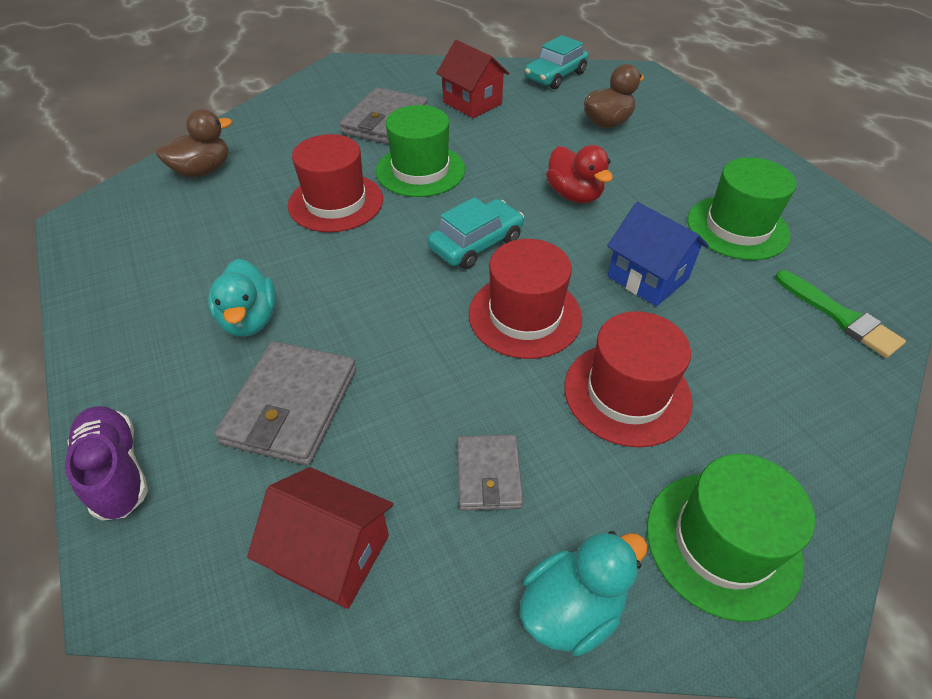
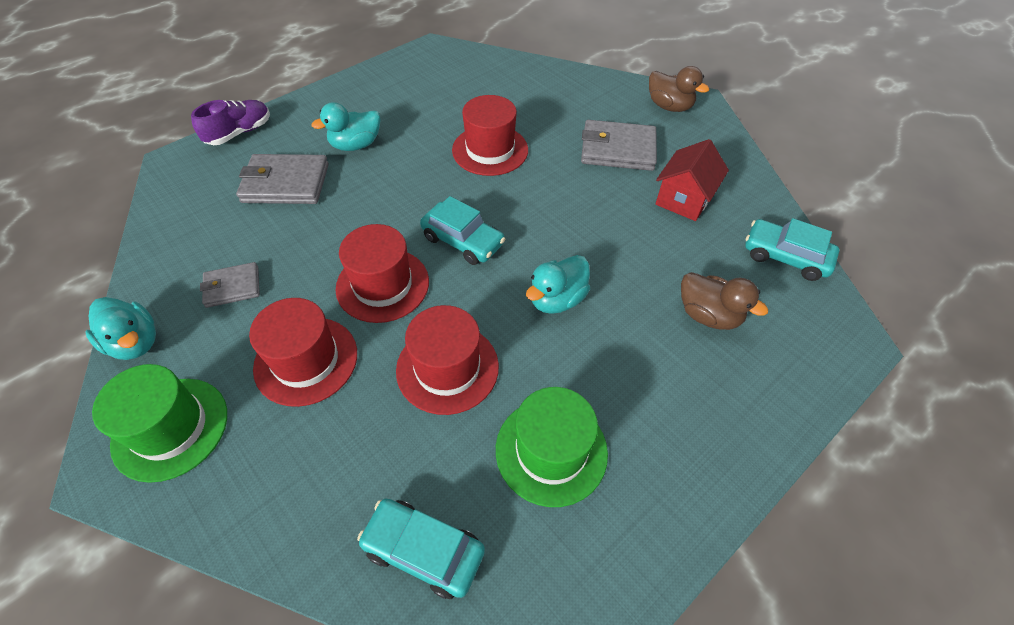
camera: 75 degrees right, 5 degrees up
(203, 171) = (504, 77): brown duck -> brown duck (669, 106)
(333, 554) = (183, 228): red house -> none
(420, 170) = (552, 187): green hat -> none
(574, 195) = (557, 299): red duck -> turquoise duck
(647, 277) = (447, 368): blue house -> red hat
(840, 317) = (423, 550): green brush -> turquoise car

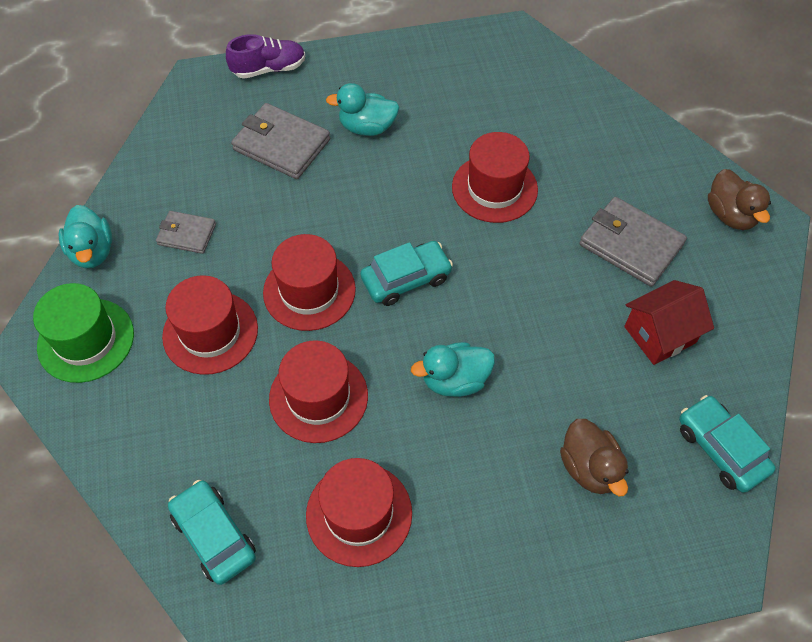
camera: 30 degrees right, 5 degrees up
(463, 240) = (406, 279): turquoise car -> turquoise car turned 90 degrees counterclockwise
(551, 450) = (359, 514): green hat -> red hat

